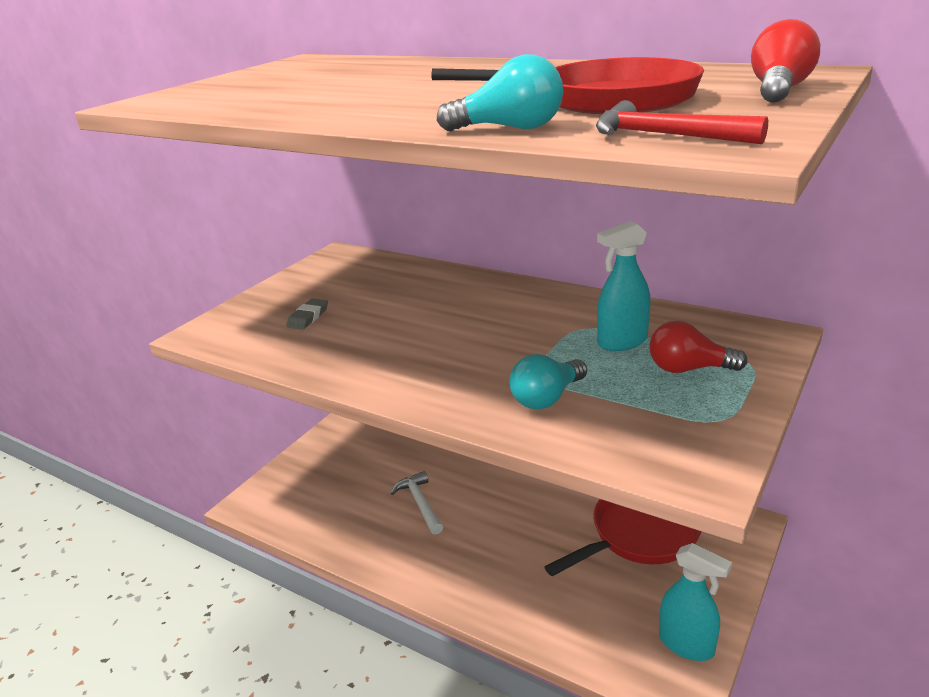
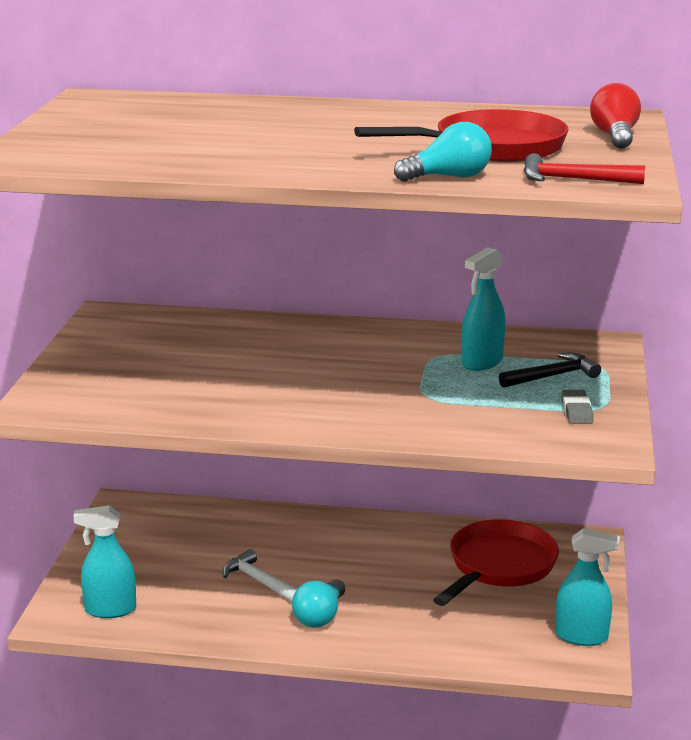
camera: 25 degrees left, 5 degrees down
(291, 505) = (110, 609): none -> turquoise spray bottle
(308, 317) = (144, 377): grey eraser -> grey eraser (576, 411)
(547, 398) = (449, 412): turquoise light bulb -> turquoise light bulb (320, 616)
(689, 369) = (552, 376): red light bulb -> black hammer

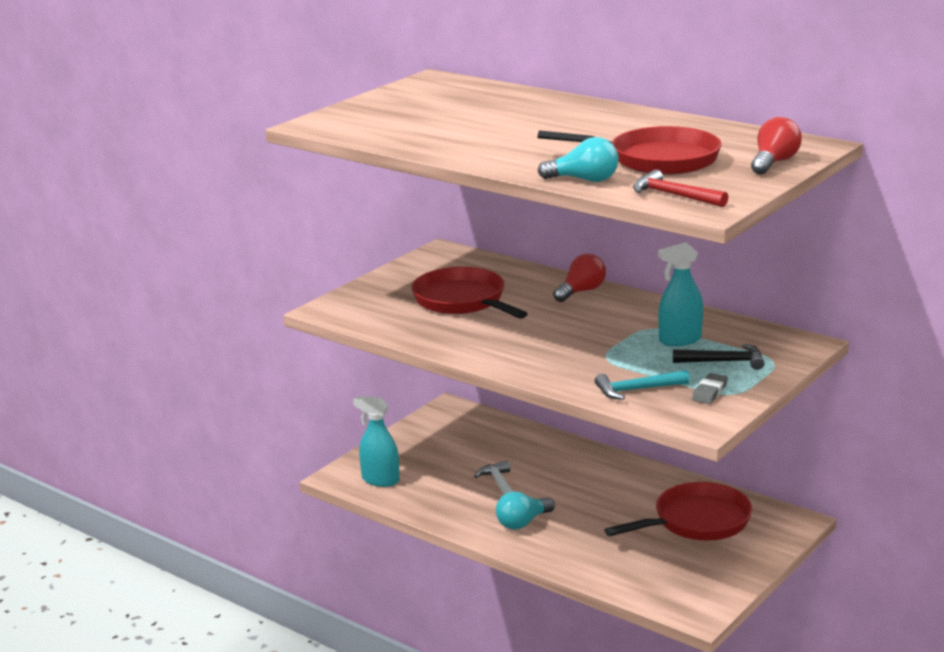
camera: 30 degrees right, 0 degrees up
(195, 365) = (463, 301): none -> red pan
(318, 331) = (581, 291): none -> red light bulb
(501, 424) = (636, 390): none -> turquoise hammer
(581, 636) = (712, 590): turquoise spray bottle -> none

